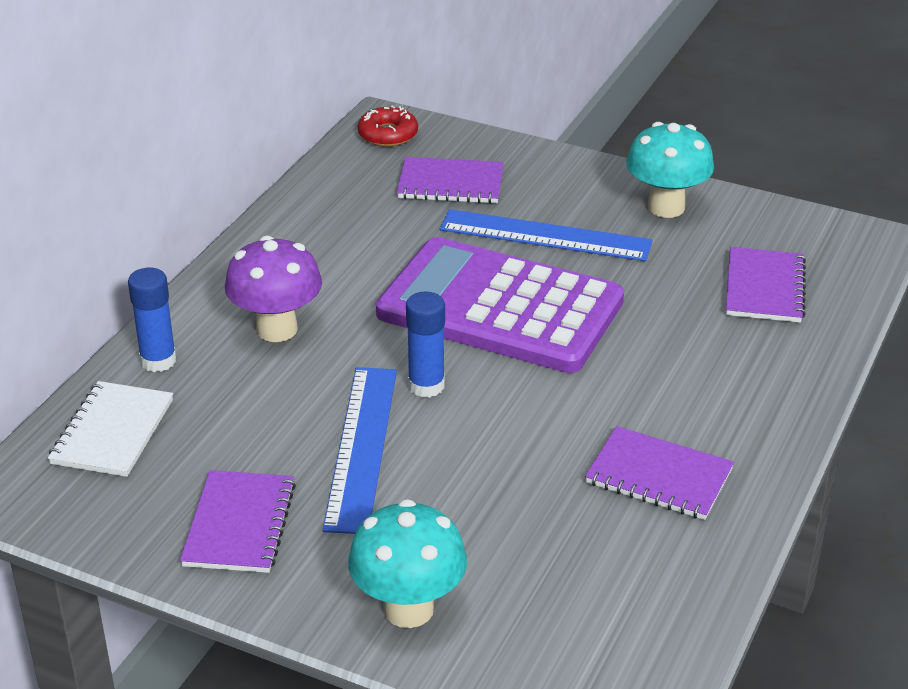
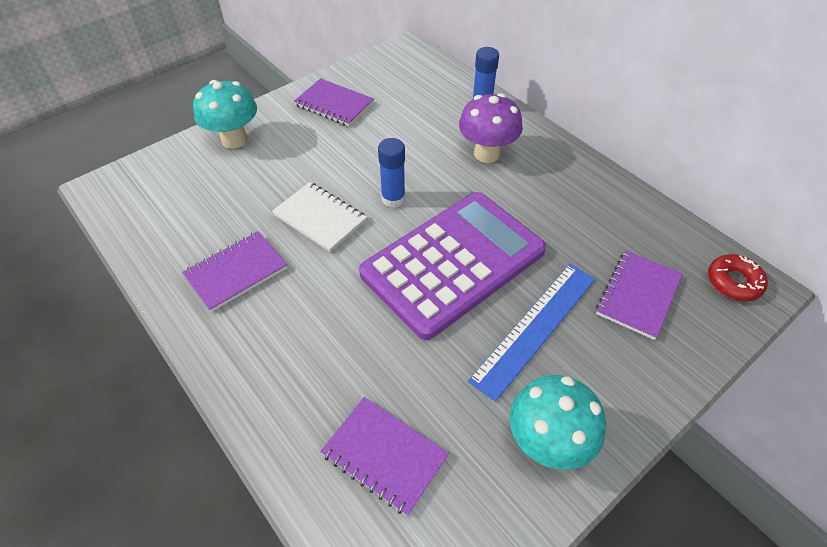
camera: 115 degrees right, 15 degrees up
(113, 432) = (431, 81): white notebook -> white notebook (320, 218)
(361, 447) = (359, 157): blue ruler -> none

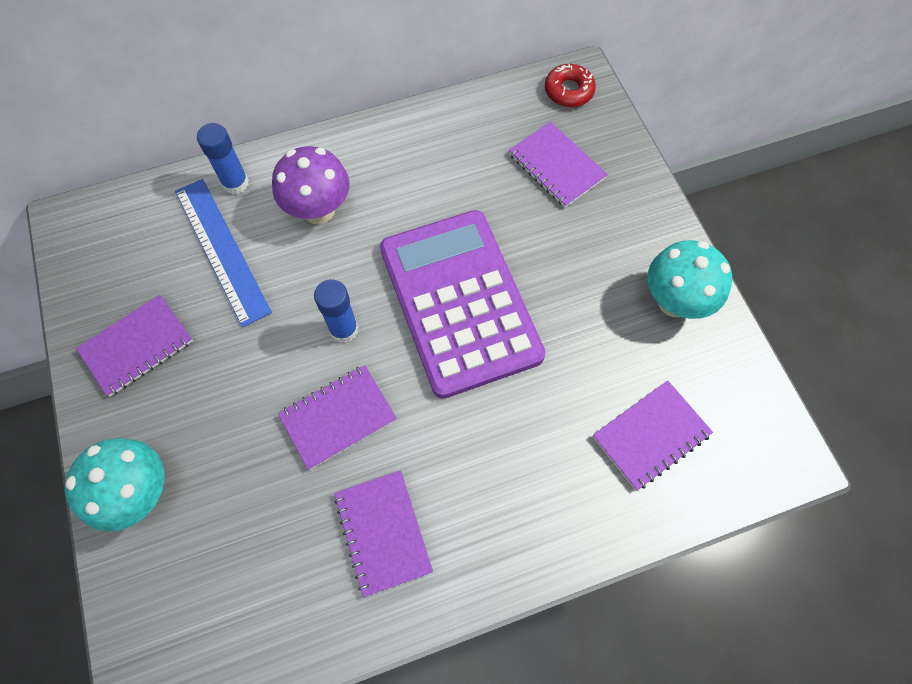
camera: 70 degrees left, 15 degrees up
(320, 218) = (338, 418): white notebook -> purple notebook
(535, 327) = (561, 262): blue ruler -> blue ruler (221, 250)

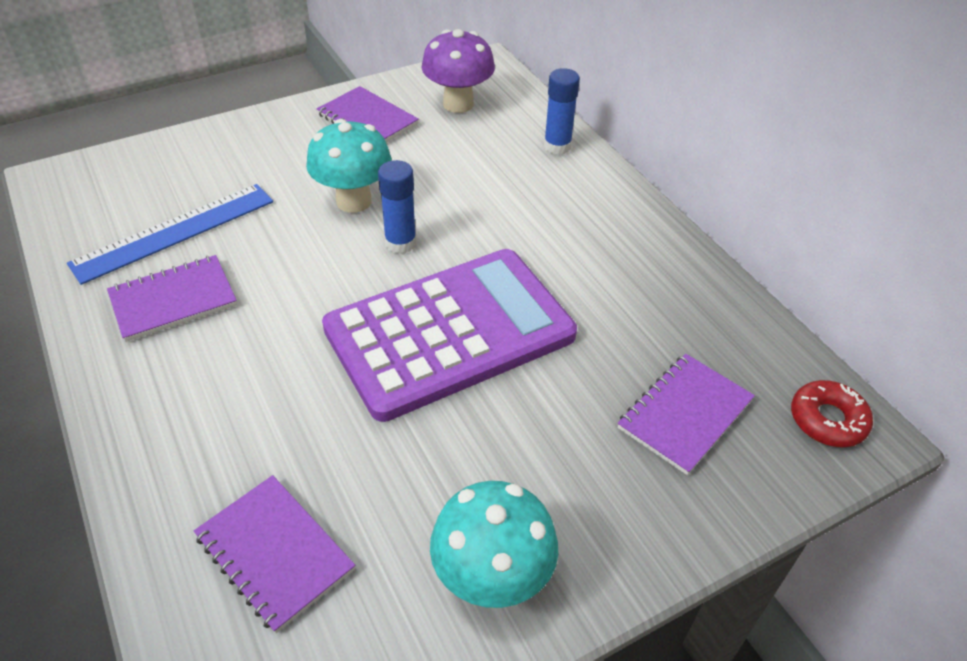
camera: 80 degrees right, 20 degrees down
(140, 493) = (229, 145): turquoise mushroom -> turquoise mushroom (354, 201)
(221, 250) = (477, 150): blue ruler -> blue ruler (174, 232)
(319, 210) = (542, 206): purple mushroom -> purple mushroom (458, 104)
(338, 418) = (299, 252): purple notebook -> none

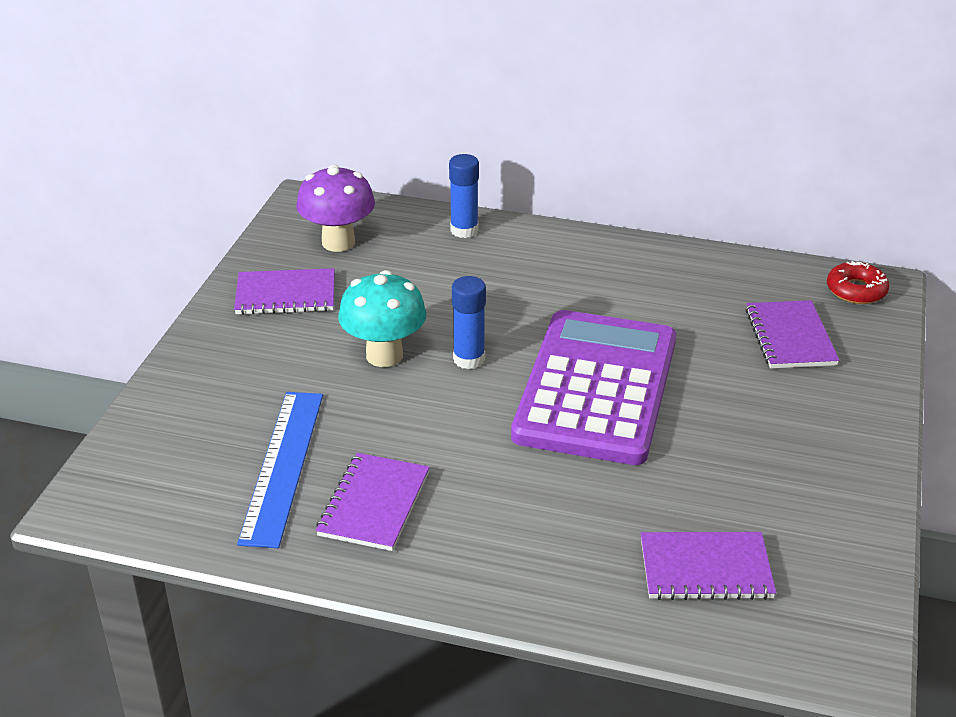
camera: 45 degrees left, 10 degrees down
(492, 579) = (829, 485): turquoise mushroom -> none

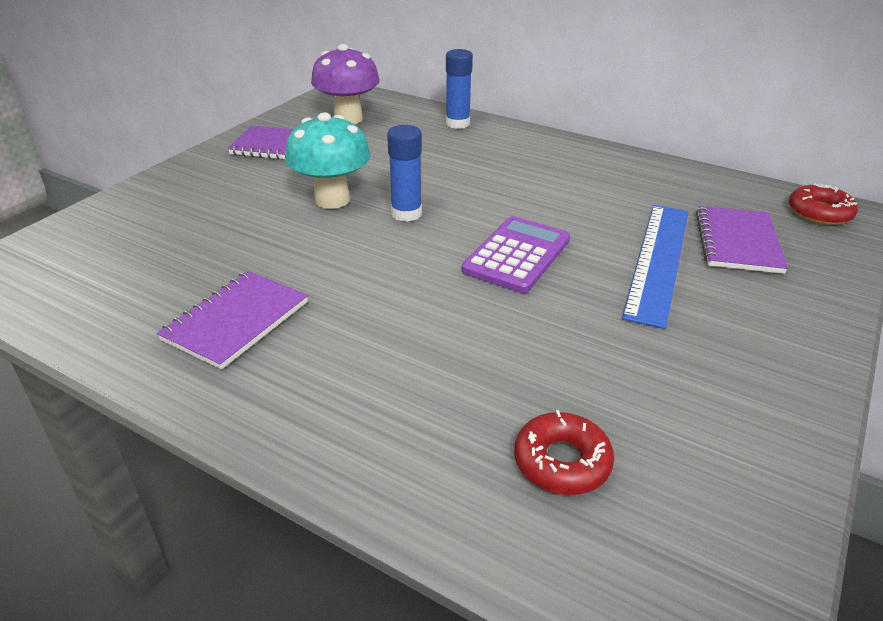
camera: 15 degrees right, 0 degrees up
(282, 466) = (177, 272): blue ruler -> blue ruler (658, 260)
(596, 388) = (517, 255): purple calculator -> purple calculator, size x0.53
(705, 568) = (562, 462): purple notebook -> red donut

